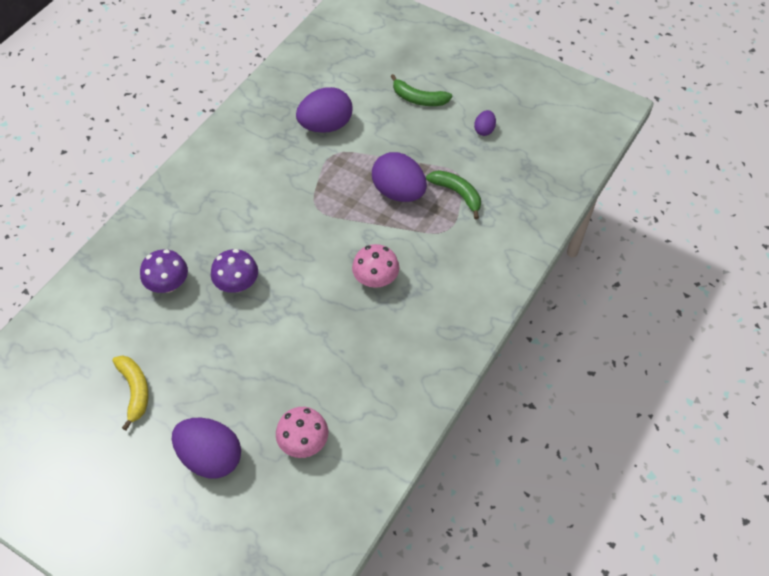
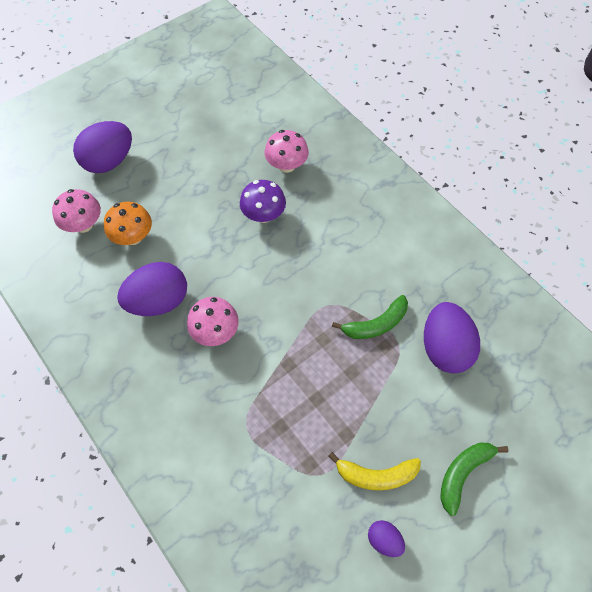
camera: 110 degrees right, 5 degrees up
(135, 391) = (194, 126): yellow banana -> yellow banana (376, 475)
(168, 284) = (286, 165): purple mushroom -> pink mushroom
(302, 388) = (133, 237): none -> orange mushroom
(398, 192) = (319, 394): purple egg -> purple egg (158, 301)
(457, 194) = (292, 460): green banana -> green banana (376, 324)

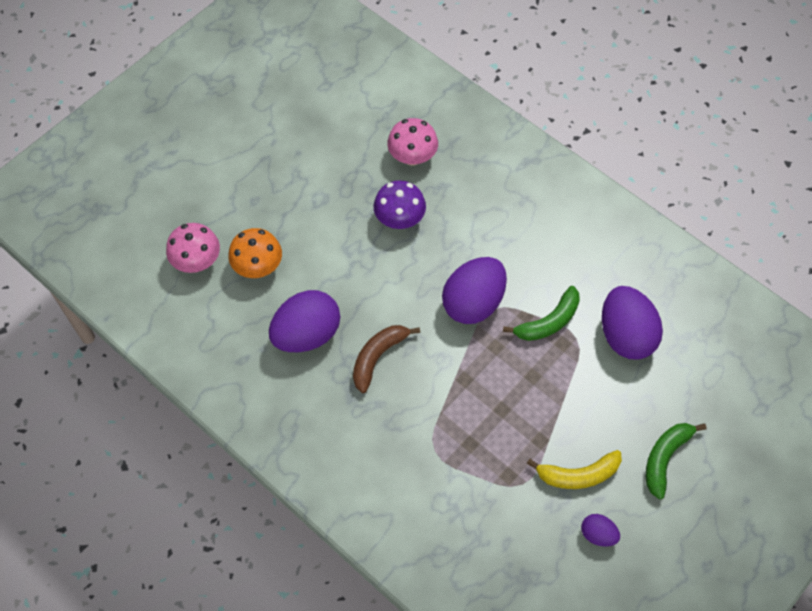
camera: 10 degrees left, 0 degrees up
(109, 161) = (204, 182): purple egg -> purple egg (473, 303)
(215, 332) = (377, 357): pink mushroom -> brown banana

